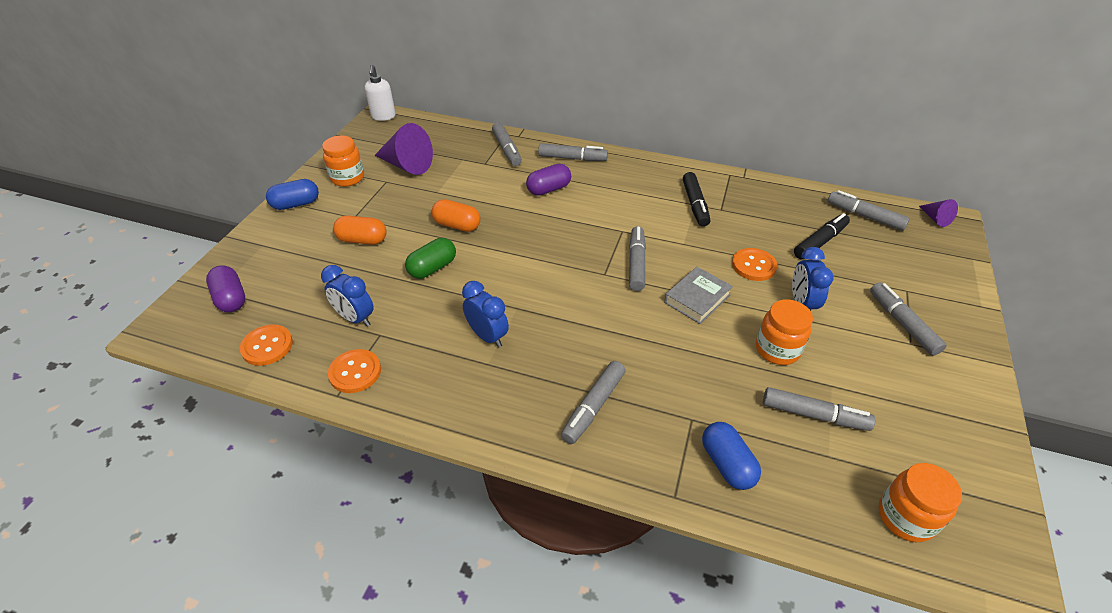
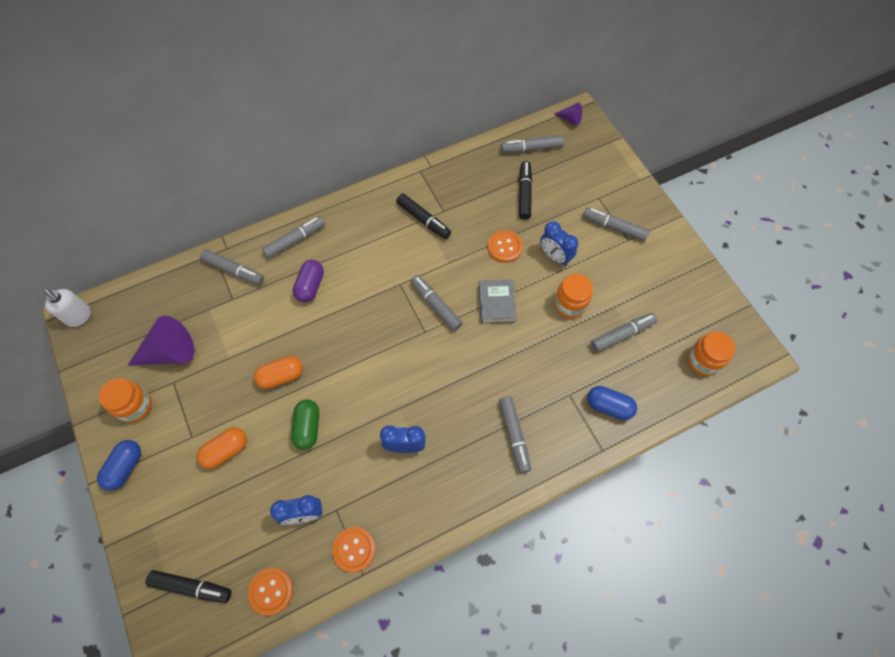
camera: 45 degrees left, 20 degrees up
(231, 298) = (191, 587): purple capsule -> black marker

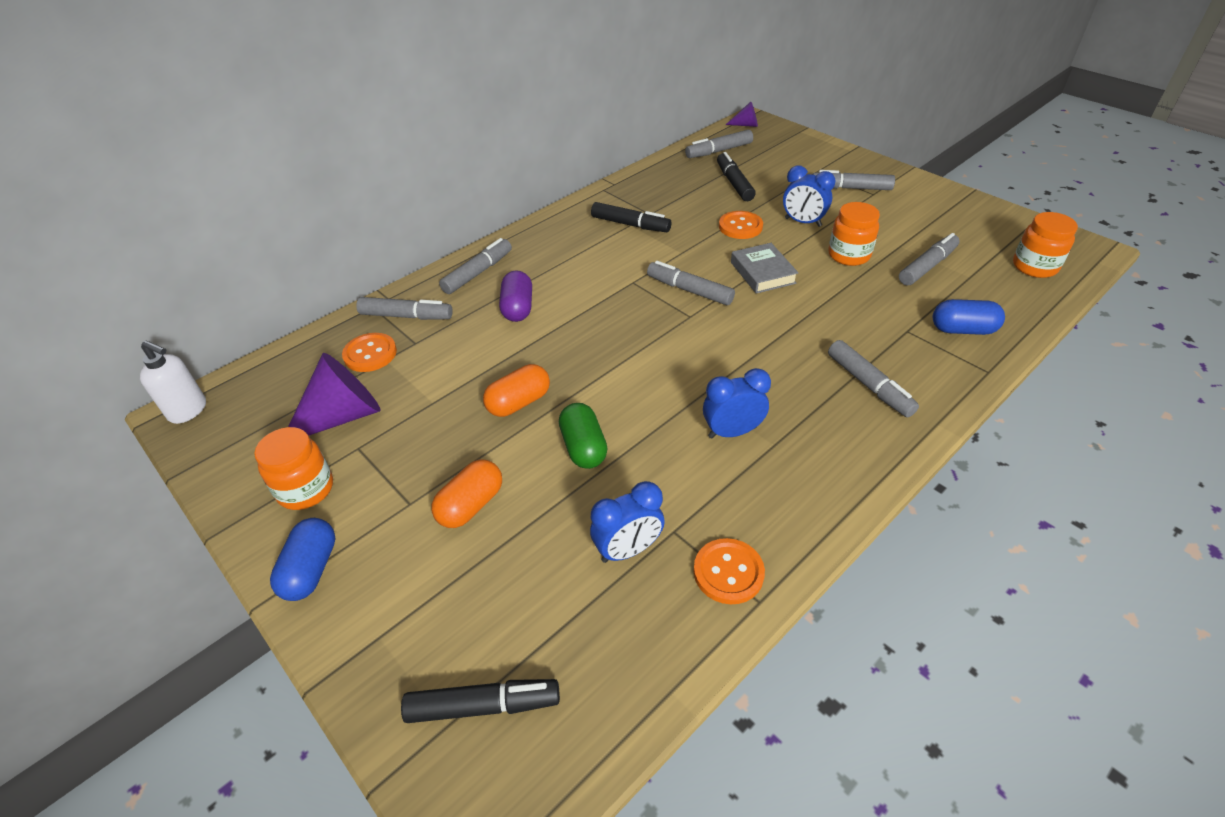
camera: 15 degrees left, 20 degrees down
(271, 591) = (624, 669): orange button -> orange button (370, 354)

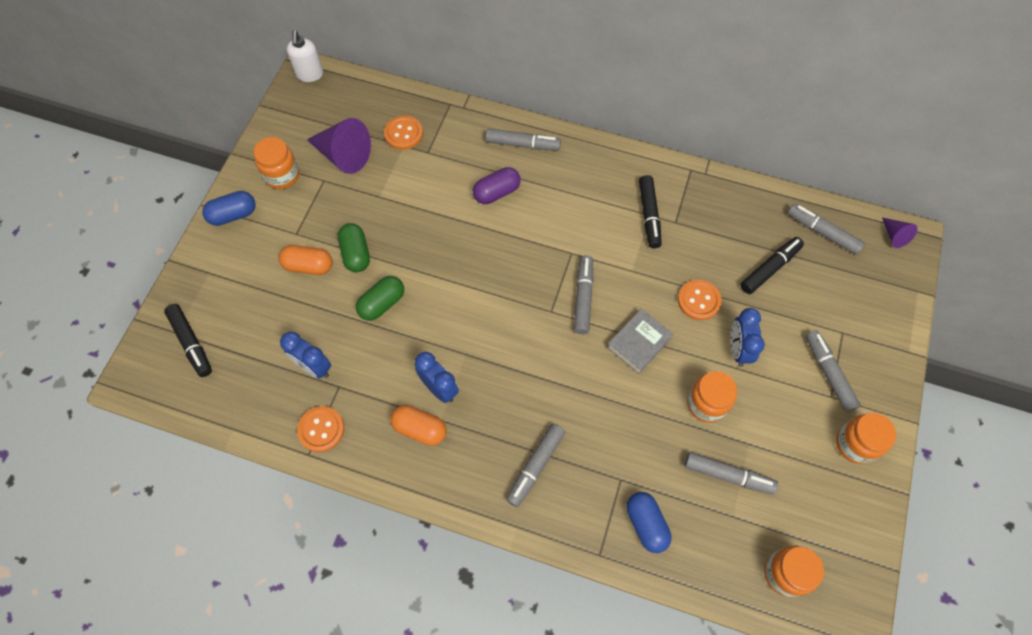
camera: 60 degrees right, 20 degrees up
(406, 316) = (451, 130): grey marker -> none
(493, 450) = (356, 254): none -> green capsule
(519, 402) = (403, 245): orange capsule -> orange capsule (420, 429)
(922, 196) = (855, 444): none -> orange jar

